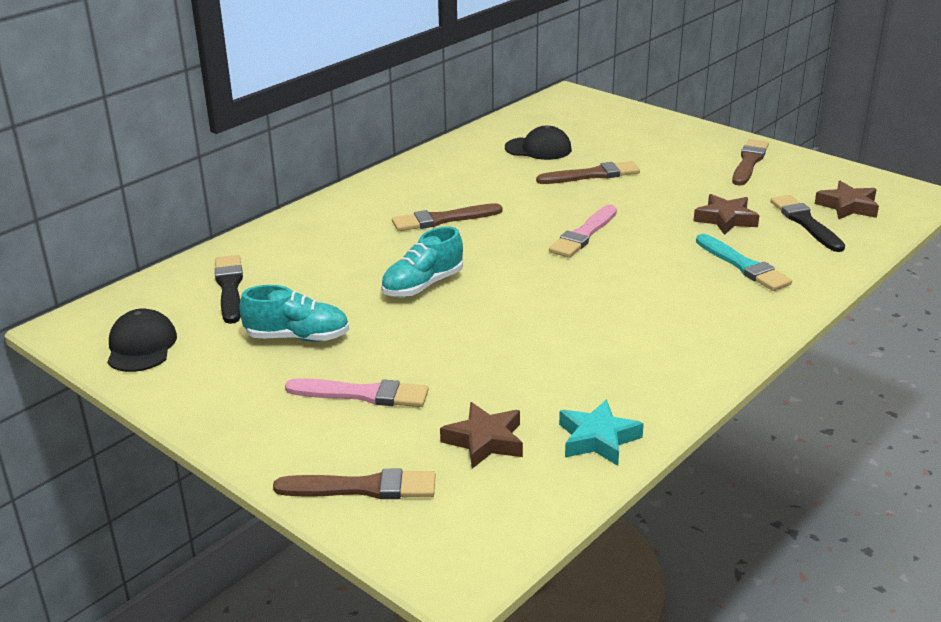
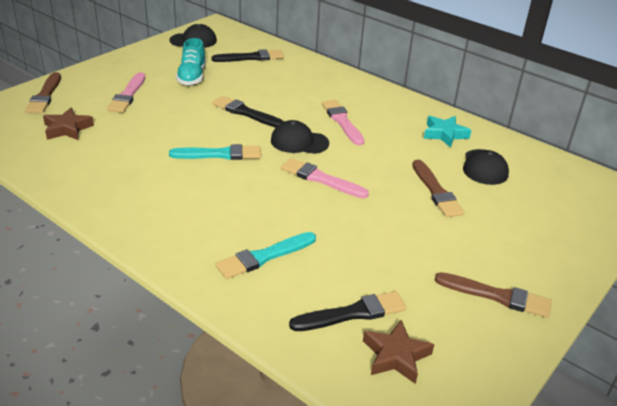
camera: 85 degrees right, 5 degrees up
(423, 285) = (246, 113): turquoise shoe -> black brush
(443, 219) = (342, 121): brown brush -> pink brush
(499, 247) = (299, 142): none -> black cap
(541, 301) = (219, 154): none -> turquoise brush
(598, 439) = (51, 165): turquoise star -> turquoise star (444, 134)
(725, 219) = (355, 259): brown star -> none

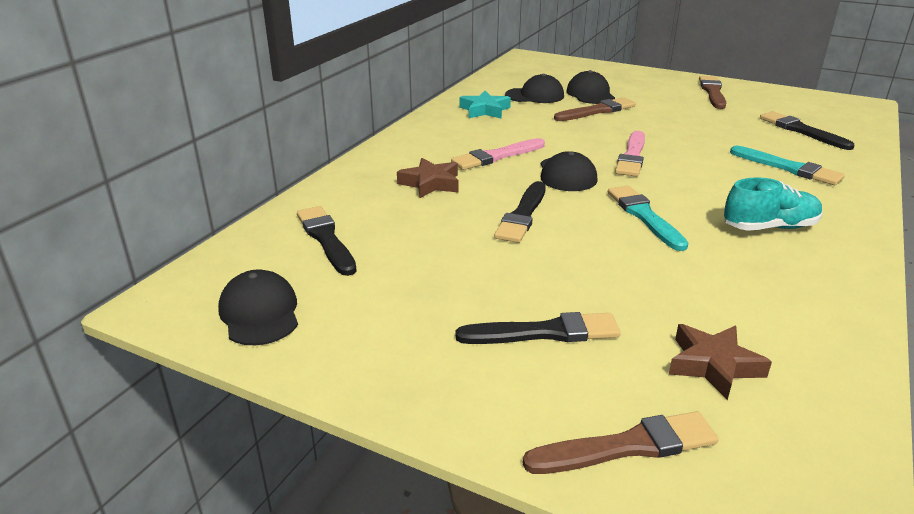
camera: 100 degrees left, 5 degrees down
(128, 95) = (544, 332): pink brush -> black brush
(192, 77) = (431, 280): turquoise shoe -> turquoise shoe (769, 227)
(395, 356) = (820, 116): brown star -> brown star (430, 183)
(489, 201) = (590, 94): none -> black cap

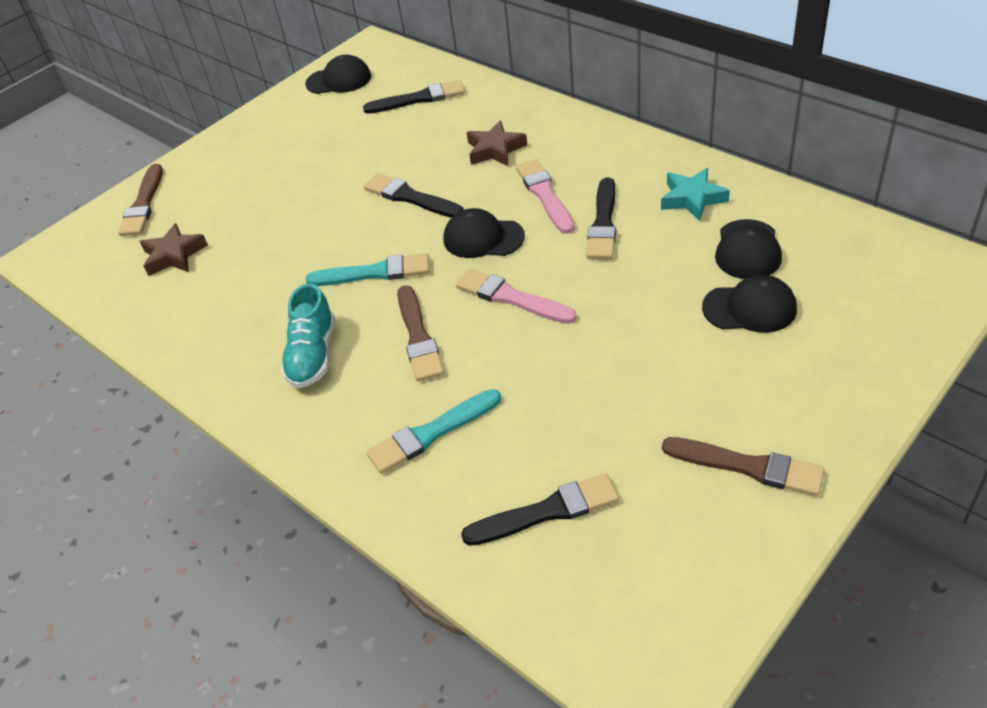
camera: 110 degrees right, 15 degrees up
(544, 332) = (251, 188): black brush -> black brush (603, 223)
(597, 111) = (673, 300): brown brush -> brown brush (418, 337)

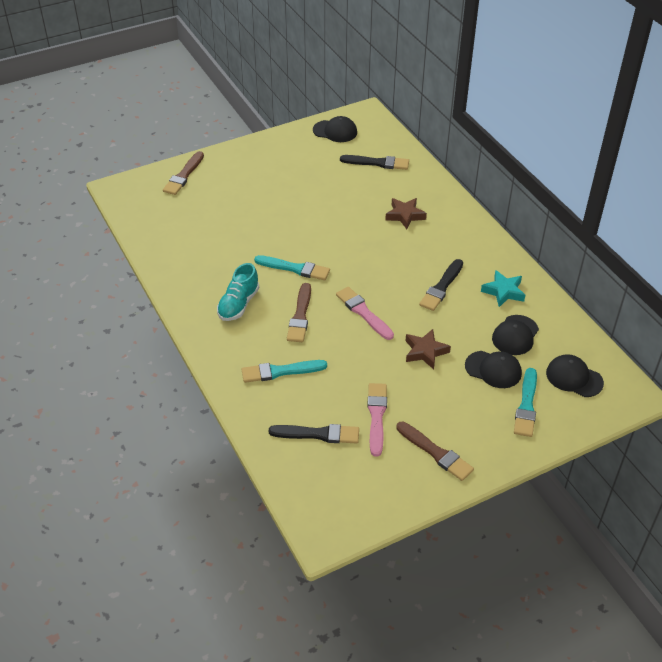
camera: 15 degrees right, 0 degrees up
(174, 255) = (188, 215): brown star -> brown star (425, 351)
(411, 197) = (339, 229): black brush -> none
(483, 238) = (367, 270): black cap -> black cap (574, 378)
(545, 195) = (418, 256): pink brush -> pink brush (376, 416)
(831, 341) = (526, 405): none -> turquoise brush

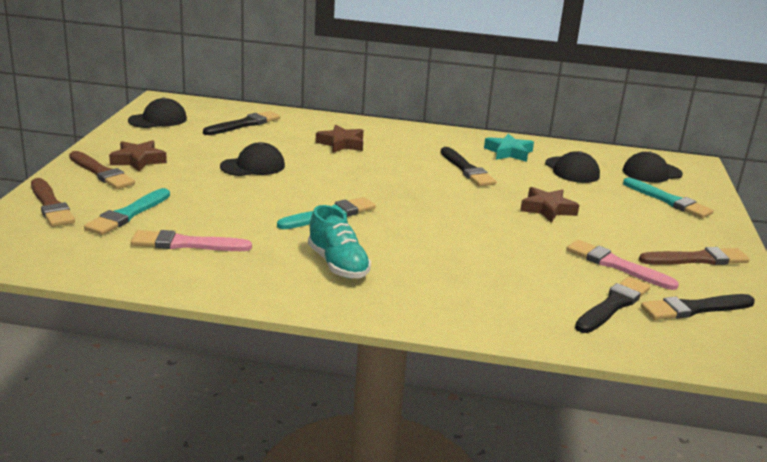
camera: 55 degrees left, 20 degrees down
(270, 163) = (138, 160): none -> brown star
(280, 371) = (486, 286): turquoise brush -> turquoise brush (128, 214)
(300, 316) = (410, 241): brown brush -> brown brush (101, 173)
(356, 473) = (694, 308): none -> black brush
(363, 312) = (452, 212): pink brush -> pink brush (186, 244)
(493, 369) = (607, 194): black cap -> black cap (253, 166)

